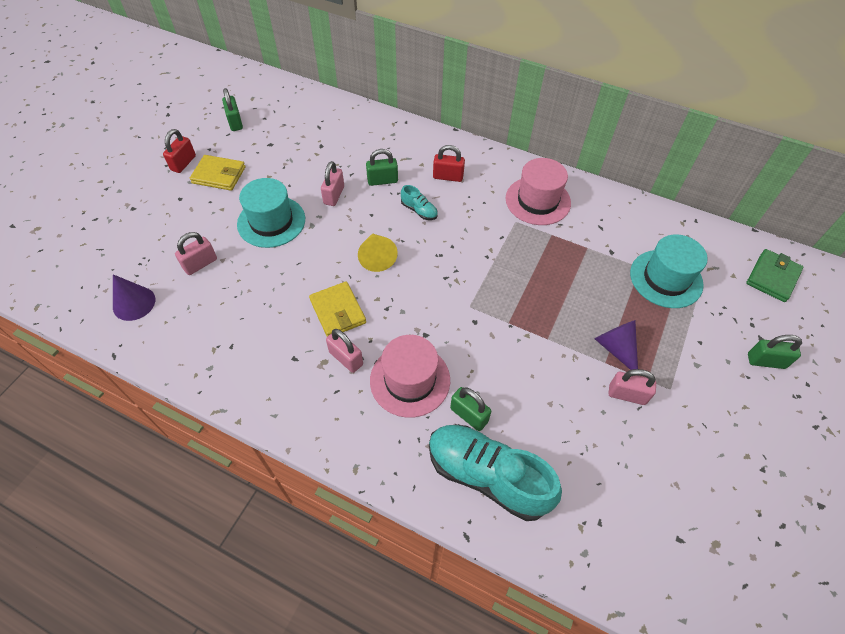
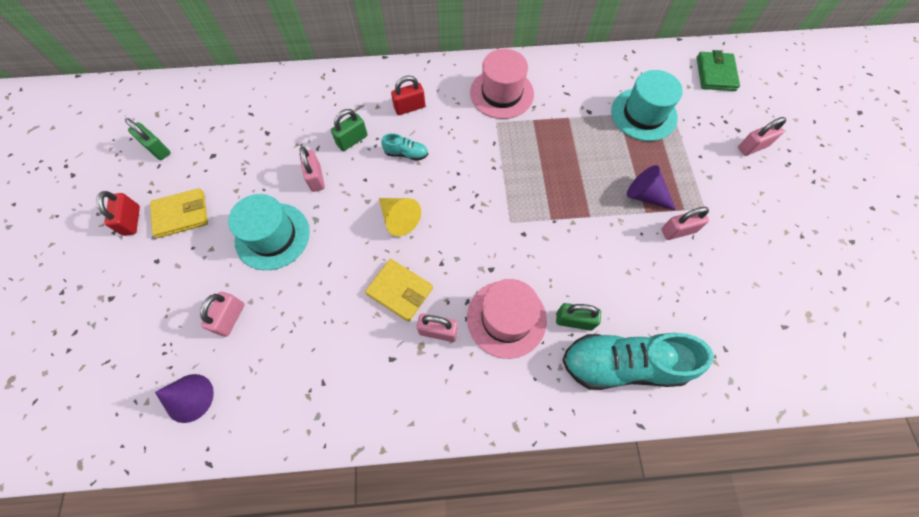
camera: 30 degrees left, 10 degrees up
(766, 361) = (752, 147): green padlock -> pink padlock

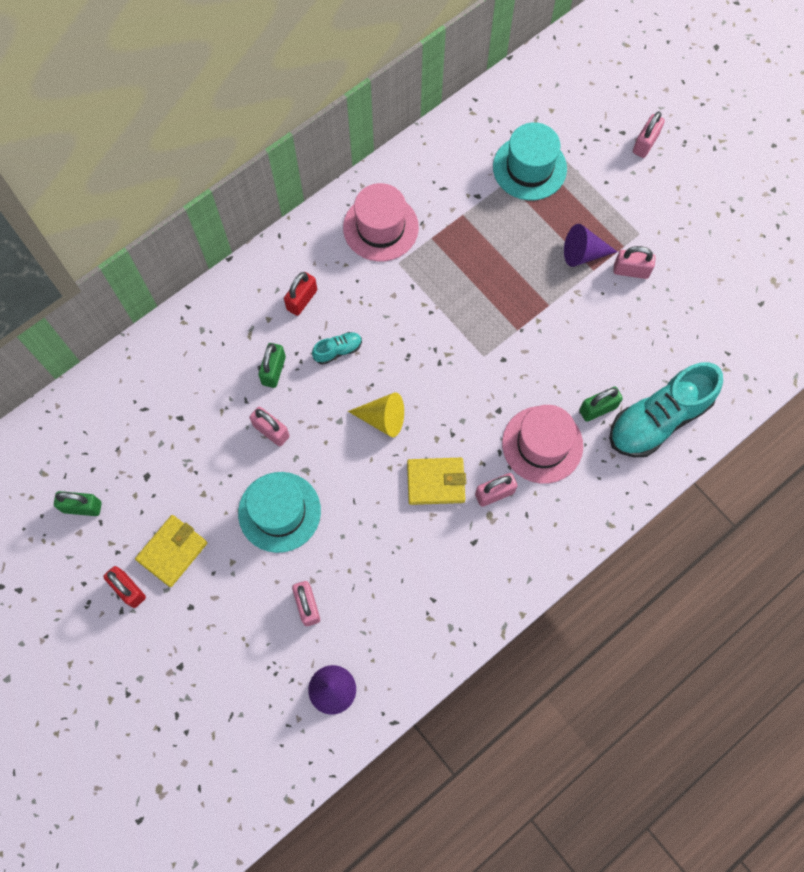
camera: 35 degrees left, 5 degrees up
(678, 231) = (631, 270): pink padlock -> pink padlock turned 60 degrees clockwise
(715, 74) = (567, 80): green wallet -> none

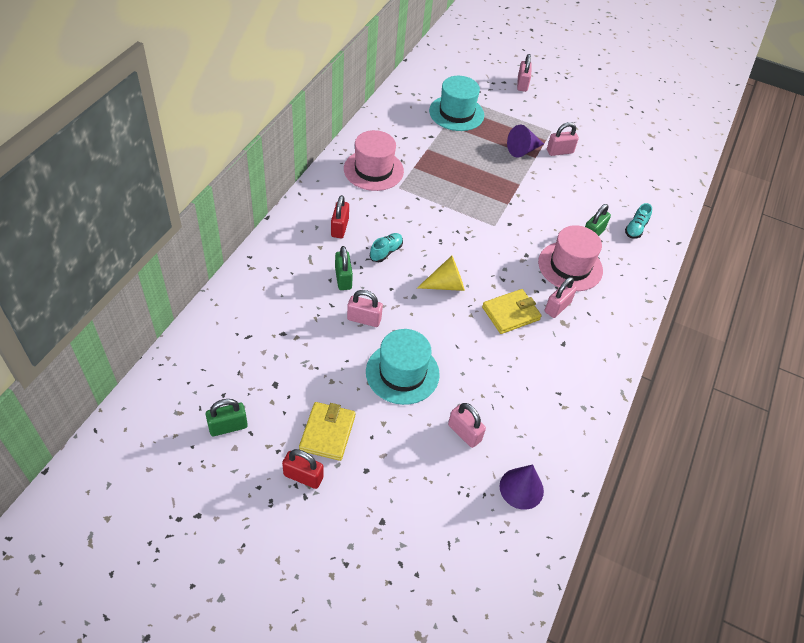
camera: 30 degrees left, 20 degrees down
(658, 419) = (635, 228): turquoise shoe -> turquoise shoe, size x0.44

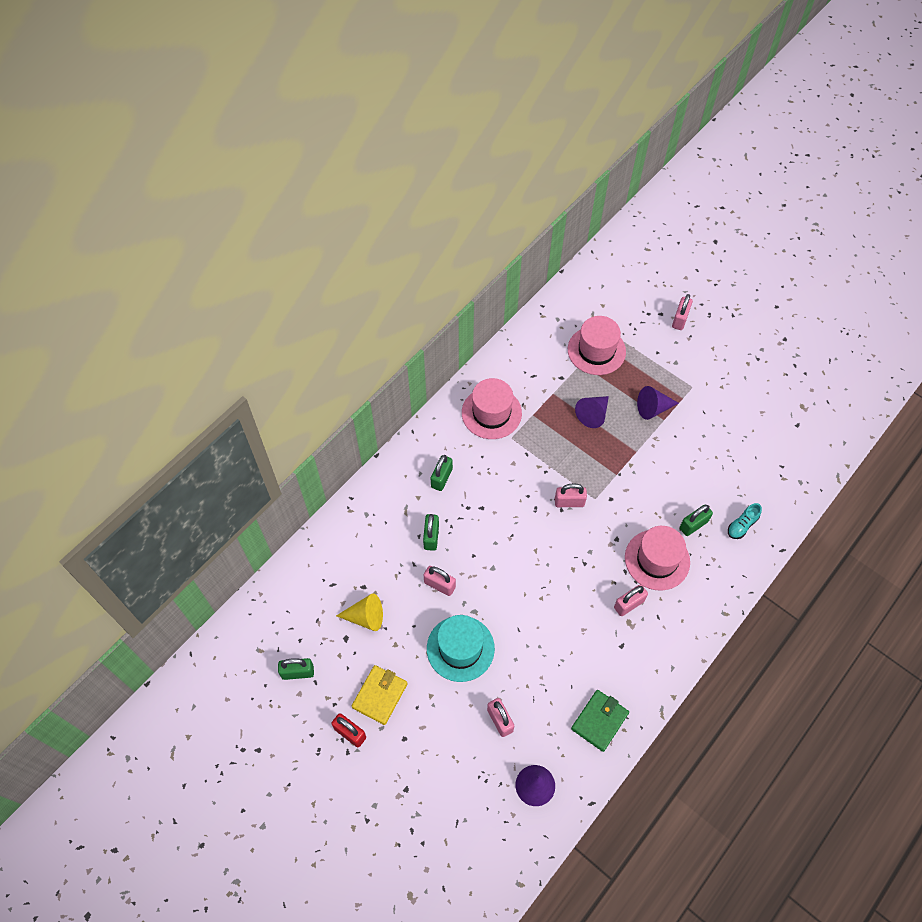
camera: 20 degrees right, 10 degrees up
(339, 228) = (441, 478): red padlock -> green padlock
(386, 252) = (479, 513): turquoise shoe -> none
(446, 285) = (527, 560): yellow cone -> yellow cone (365, 617)
(456, 113) = (596, 350): turquoise hat -> pink hat
(470, 160) = (593, 414): none -> purple cone
(510, 313) = (580, 603): yellow wallet -> none
(560, 151) = (692, 416): pink padlock -> pink padlock (569, 502)
(566, 414) = (599, 721): none -> green wallet

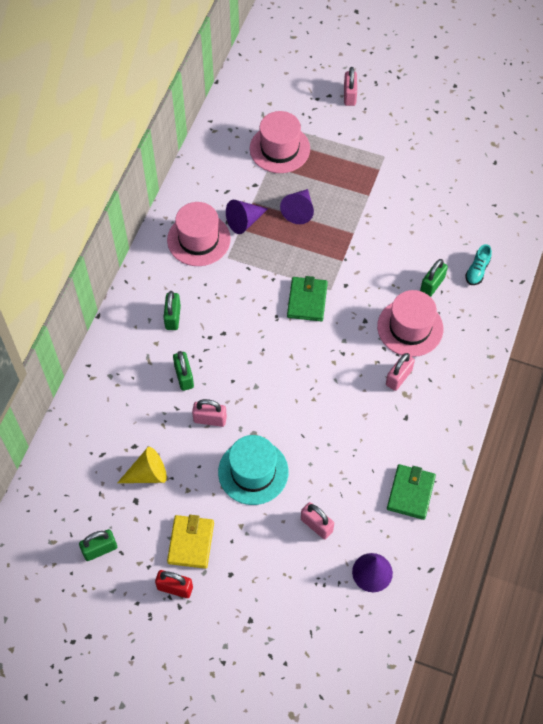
camera: 20 degrees left, 0 degrees up
(569, 502) = (307, 300): pink padlock -> green wallet
(653, 408) = (355, 188): purple cone -> purple cone (244, 221)

